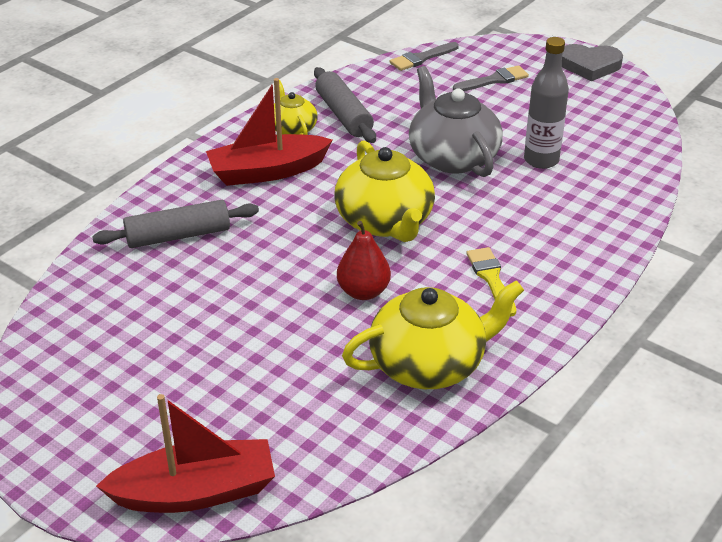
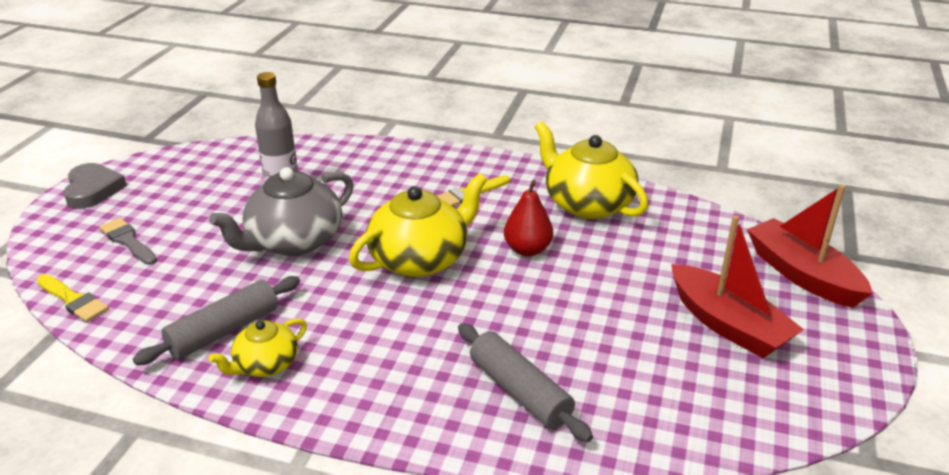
camera: 110 degrees left, 5 degrees down
(267, 171) = (366, 359): red boat -> red boat (727, 324)
(421, 58) = (73, 300): grey brush -> yellow brush

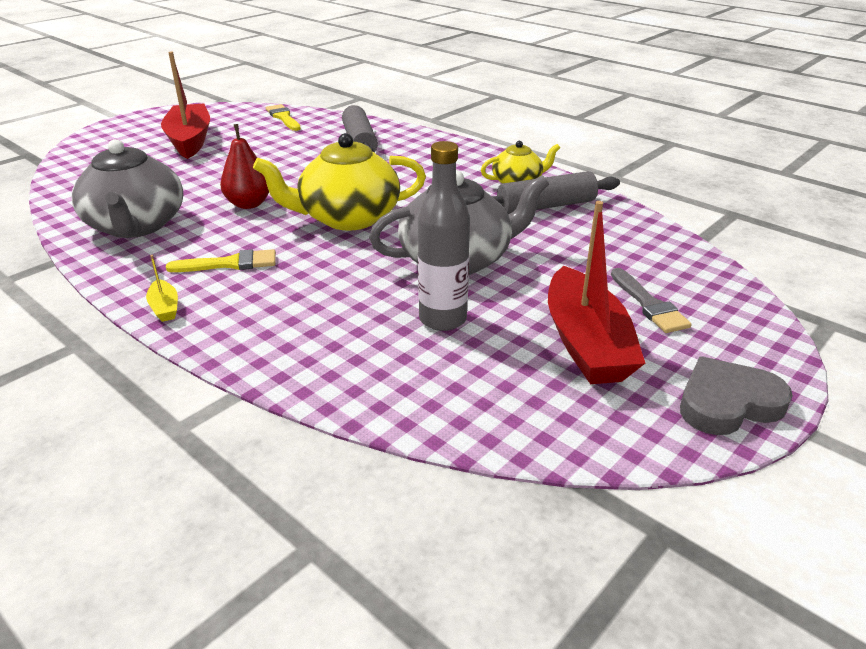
camera: 155 degrees left, 0 degrees up
(73, 300) = (692, 256): yellow brush -> yellow brush (283, 117)
(93, 190) = (727, 403): grey heart -> grey heart turned 60 degrees clockwise
(473, 158) = (165, 307): none -> yellow boat
(587, 204) = (136, 226): yellow teapot -> grey teapot
(802, 275) = (89, 149): red boat -> red boat (586, 343)

